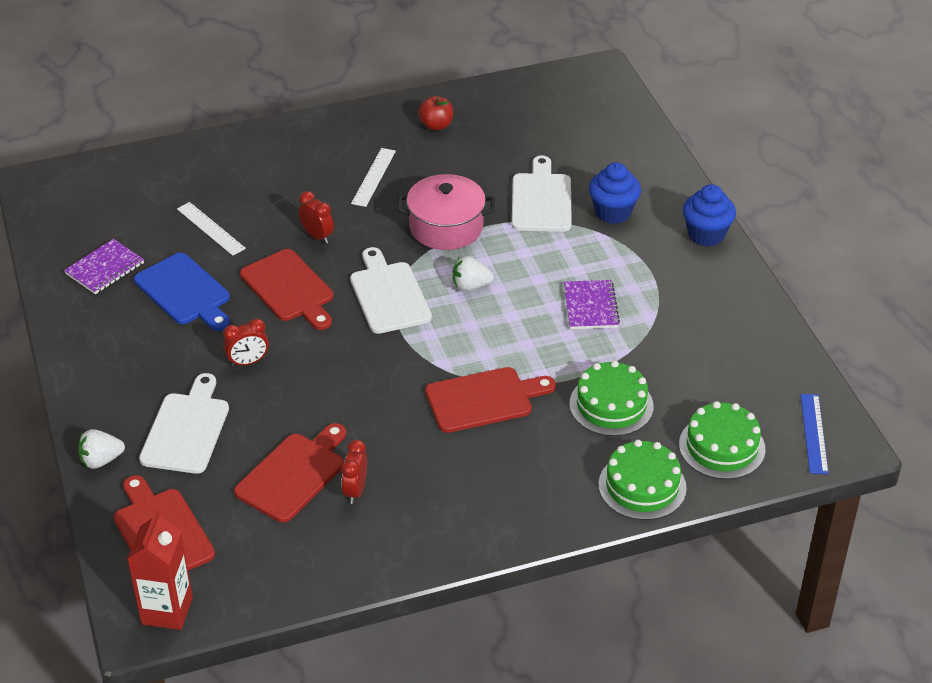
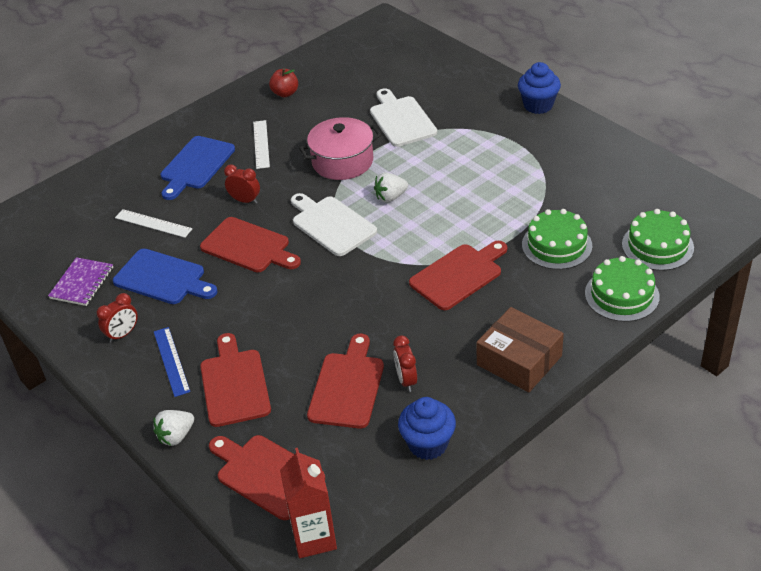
camera: 20 degrees left, 0 degrees up
(186, 429) = (234, 384): white cutting board -> red cutting board
(248, 362) = (251, 313): red clock -> red clock (123, 334)
(292, 178) = (196, 165): none -> blue cutting board
(483, 514) = (519, 360): none -> brown box
(590, 306) = (491, 181): purple notebook -> none
(613, 212) = (460, 112): blue cupcake -> blue cupcake (428, 444)
(814, 433) = (714, 213): blue ruler -> blue ruler (171, 361)

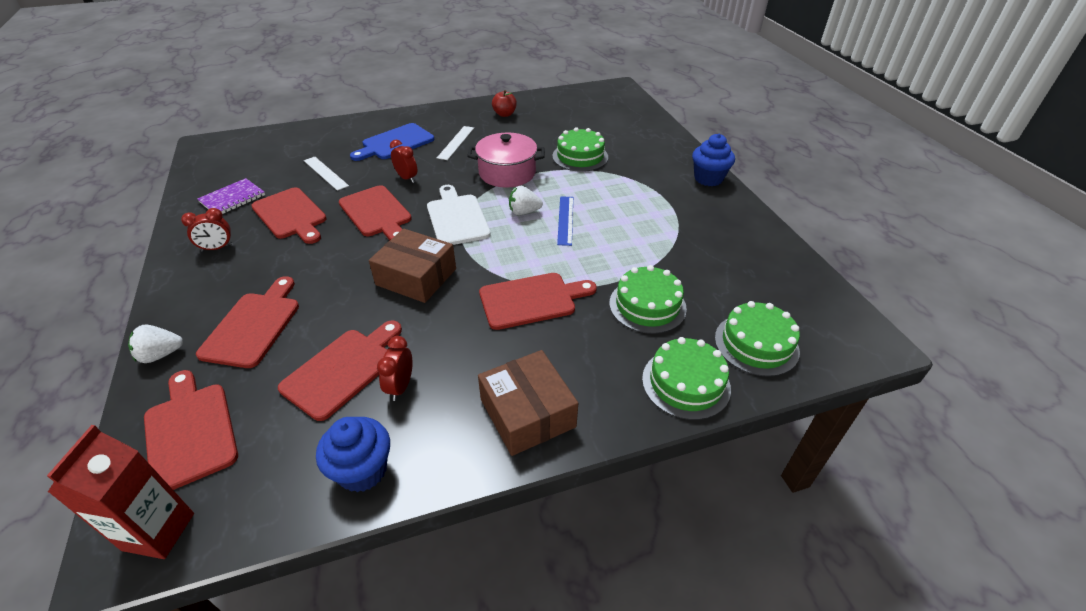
camera: 20 degrees right, 0 degrees up
(163, 278) = (291, 215): blue cutting board -> red cutting board
(171, 361) = (227, 284): blue ruler -> blue ruler (565, 220)
(341, 292) = (416, 277): none -> brown box
(401, 120) = (580, 156): white cutting board -> green cake

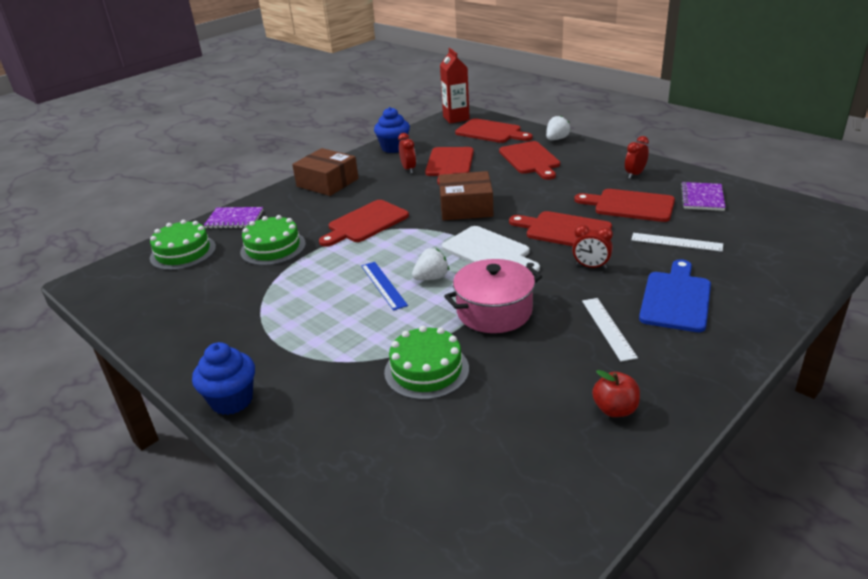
camera: 155 degrees right, 10 degrees down
(686, 383) = (234, 219): green cake -> purple notebook

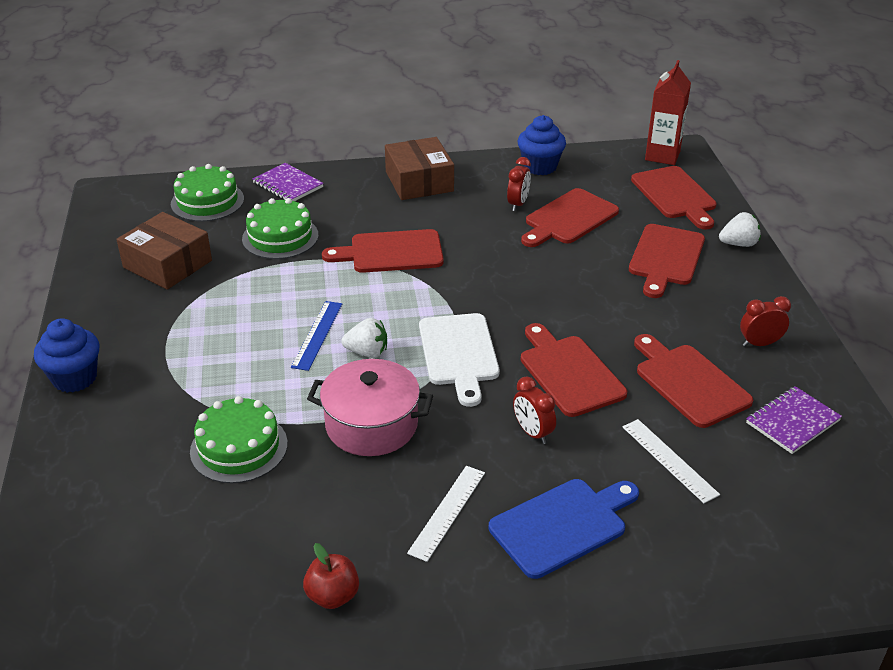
camera: 35 degrees right, 5 degrees up
(466, 207) = (509, 286): brown box -> brown box (167, 264)

